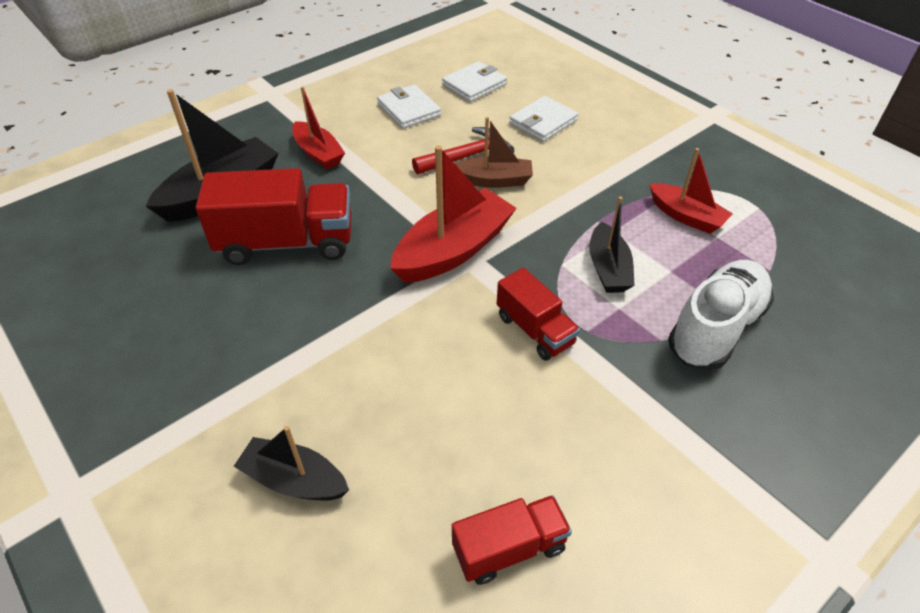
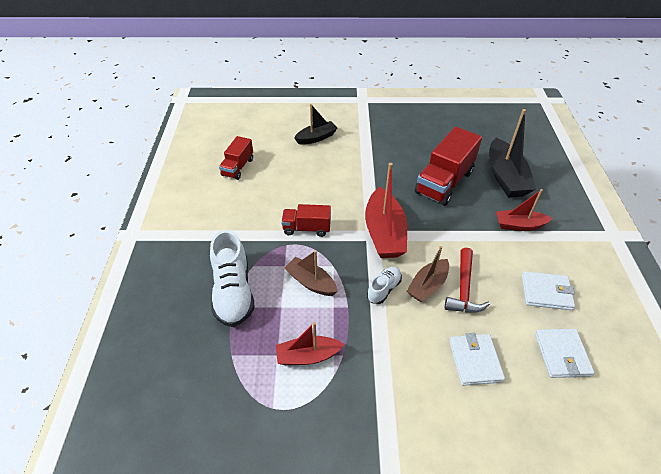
camera: 130 degrees right, 0 degrees up
(539, 208) = (384, 289): none -> white shoe
(608, 268) = (311, 282): black boat -> brown boat

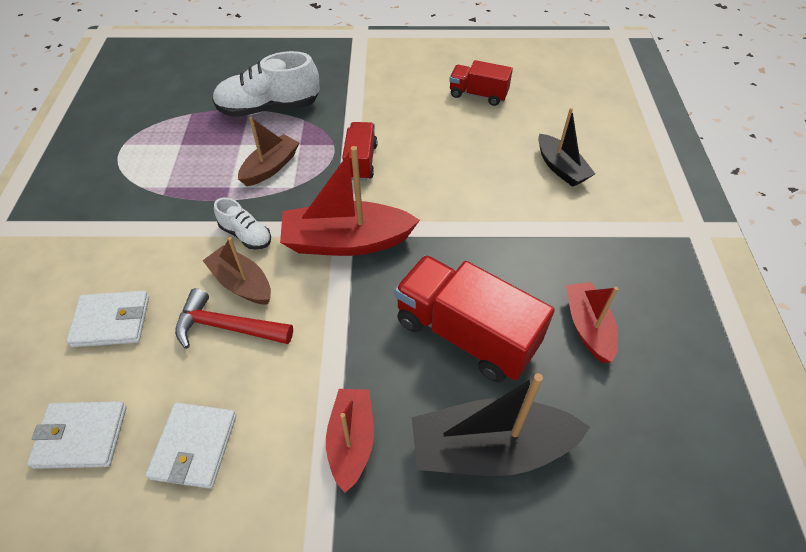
camera: 90 degrees right, 5 degrees up
(308, 356) = (171, 167): red boat -> red boat (588, 327)

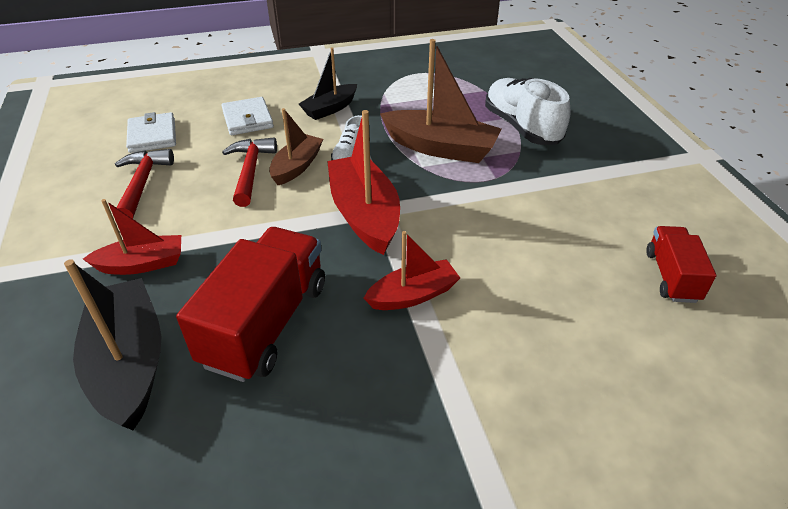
camera: 75 degrees right, 10 degrees down
(194, 446) = (142, 184): white wallet -> red hammer
(270, 167) = (440, 148): brown boat -> brown boat, size x1.64
(361, 162) = (481, 201): red truck -> none
(561, 168) = (578, 387): black boat -> black boat (330, 109)
(588, 327) = (294, 443): red boat -> red boat (413, 295)

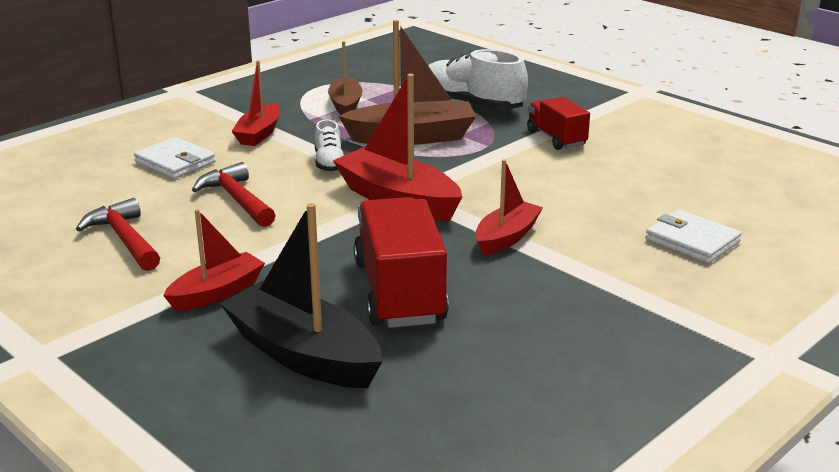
camera: 30 degrees left, 15 degrees down
(152, 136) = (77, 201): white wallet -> white wallet (692, 241)
(297, 167) = (283, 184): brown boat -> brown boat (345, 105)
(330, 109) = (259, 134): black boat -> red boat
(671, 276) = (692, 170): red truck -> red truck (556, 138)

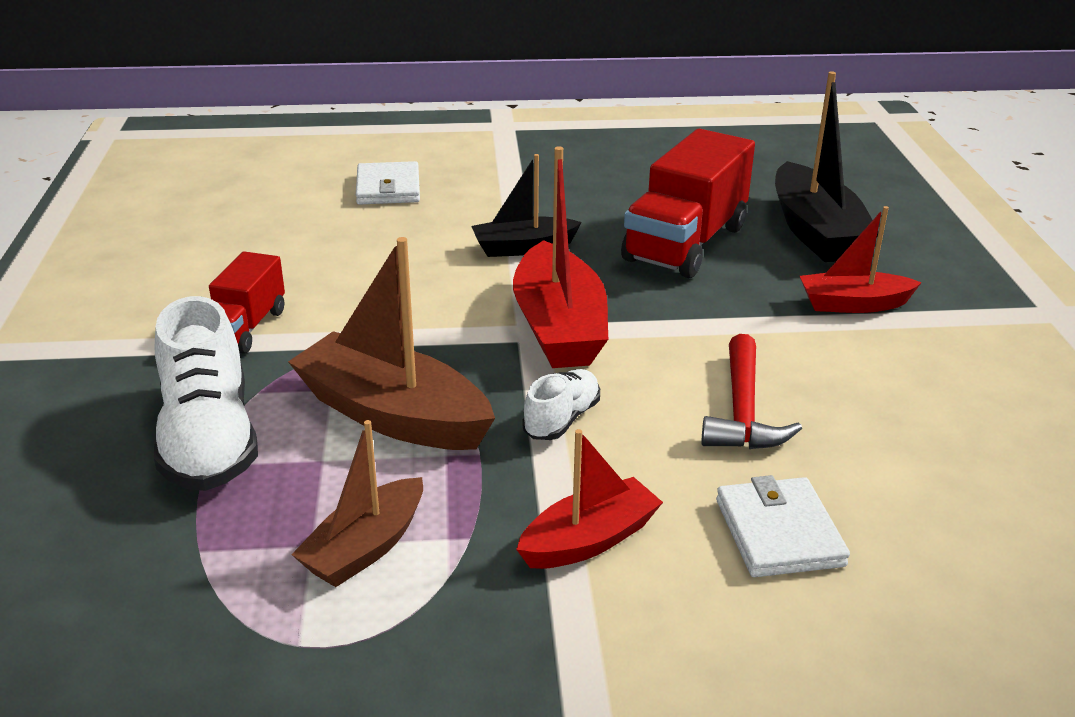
camera: 140 degrees left, 5 degrees up
(124, 239) = (925, 409): red hammer -> none
(506, 237) = (523, 248): red boat -> black boat

